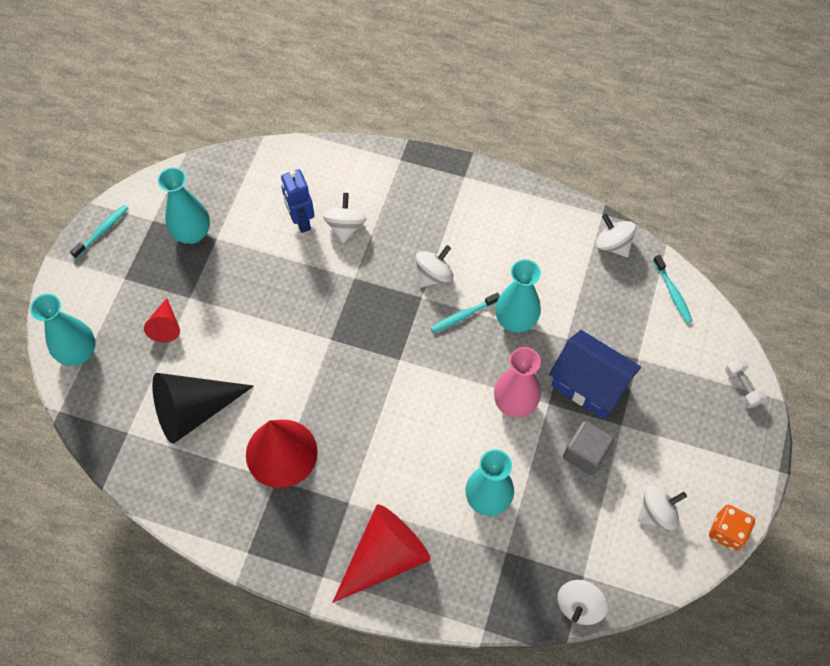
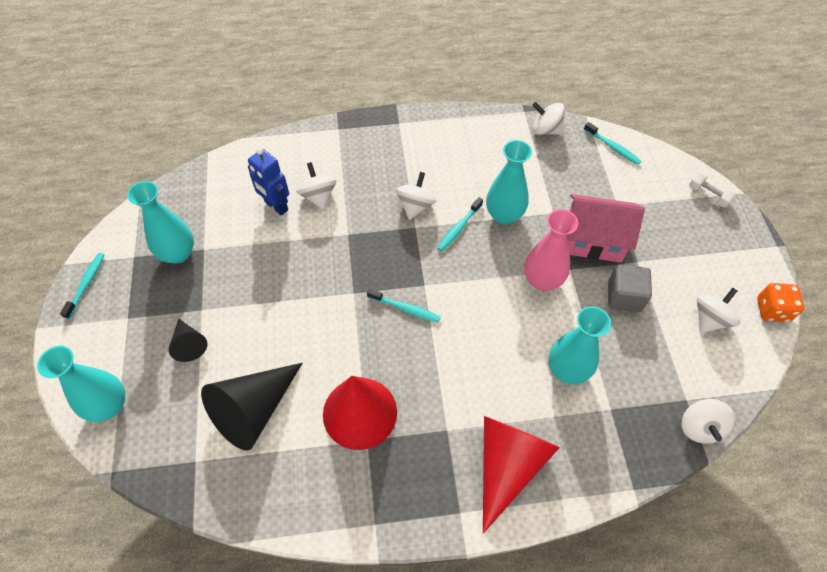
camera: 25 degrees left, 5 degrees down
(165, 326) = (189, 344): red cone -> black cone
(370, 375) = (405, 308): none -> turquoise toothbrush
(589, 385) = (593, 241): blue house -> pink house

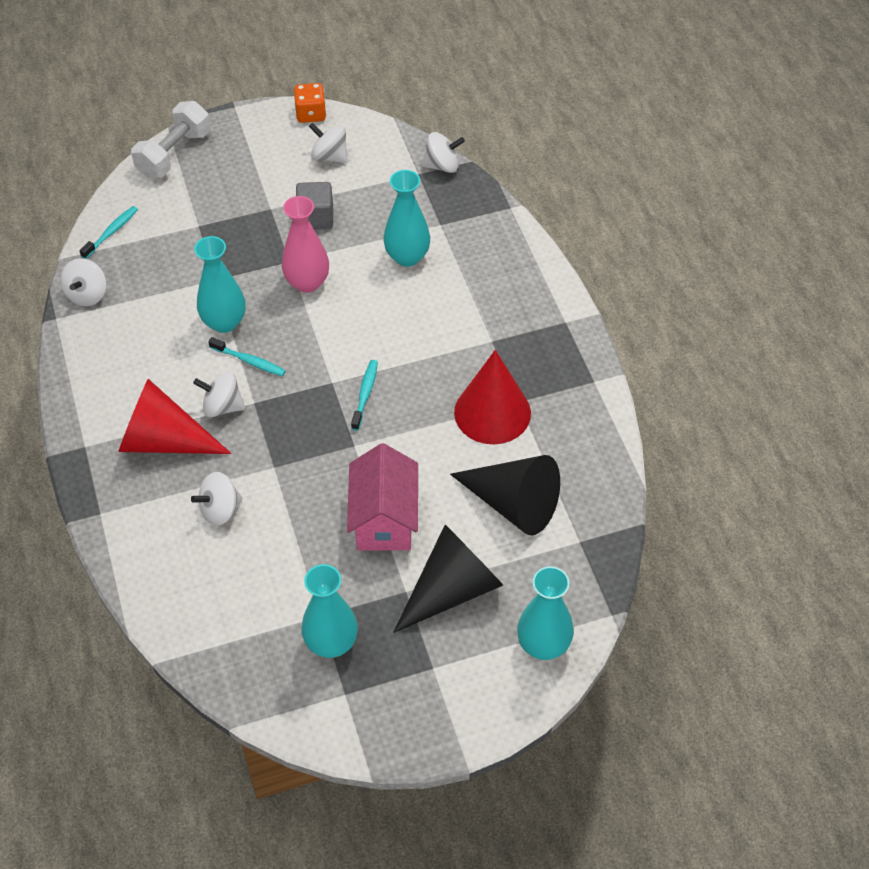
camera: 100 degrees left, 5 degrees down
(86, 284) = (396, 734): turquoise toothbrush -> none
(189, 344) = (452, 589): black cone -> black cone, size x1.94
(276, 206) = (241, 553): blue robot -> none
(507, 465) = (513, 293): red cone -> red cone (163, 440)
(593, 241) = (249, 244): pink house -> pink house (384, 519)
(708, 195) = (174, 154): white dumbbell -> white dumbbell, size x1.88

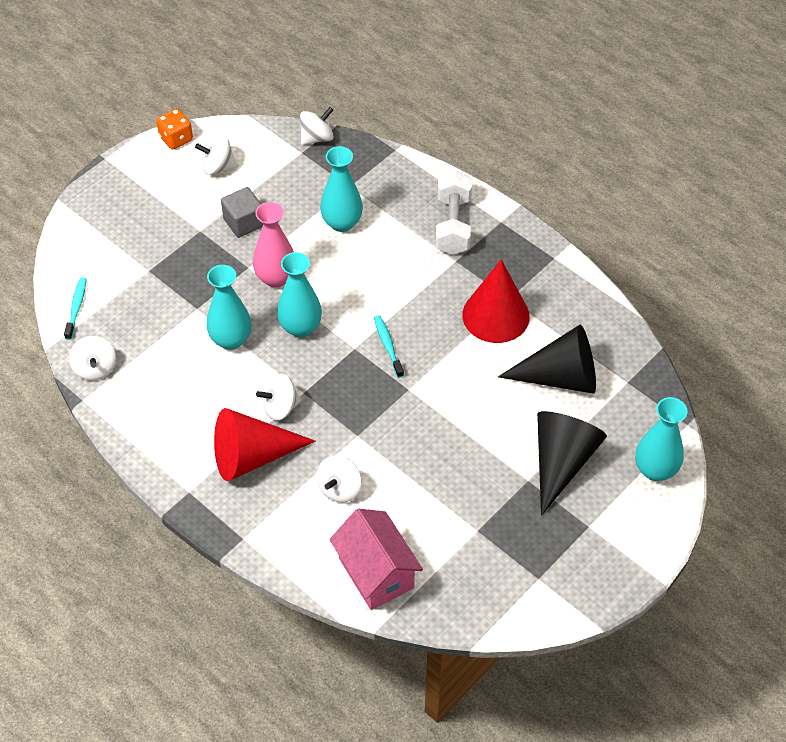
camera: 30 degrees left, 0 degrees up
(174, 154) = (82, 219): white dumbbell -> white dumbbell (453, 225)
(249, 361) = (275, 361): turquoise toothbrush -> none
(331, 643) = (501, 546): turquoise vase -> turquoise vase (300, 327)
(384, 519) = (473, 434): pink house -> pink house (376, 573)

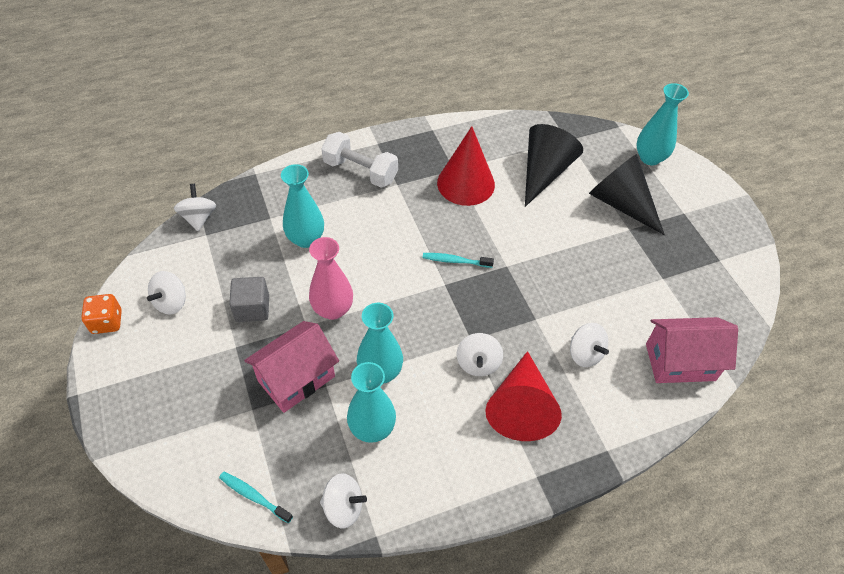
camera: 65 degrees left, 0 degrees up
(192, 285) = (296, 378): none -> pink house
(300, 327) = (399, 313): turquoise vase -> turquoise vase (372, 428)

